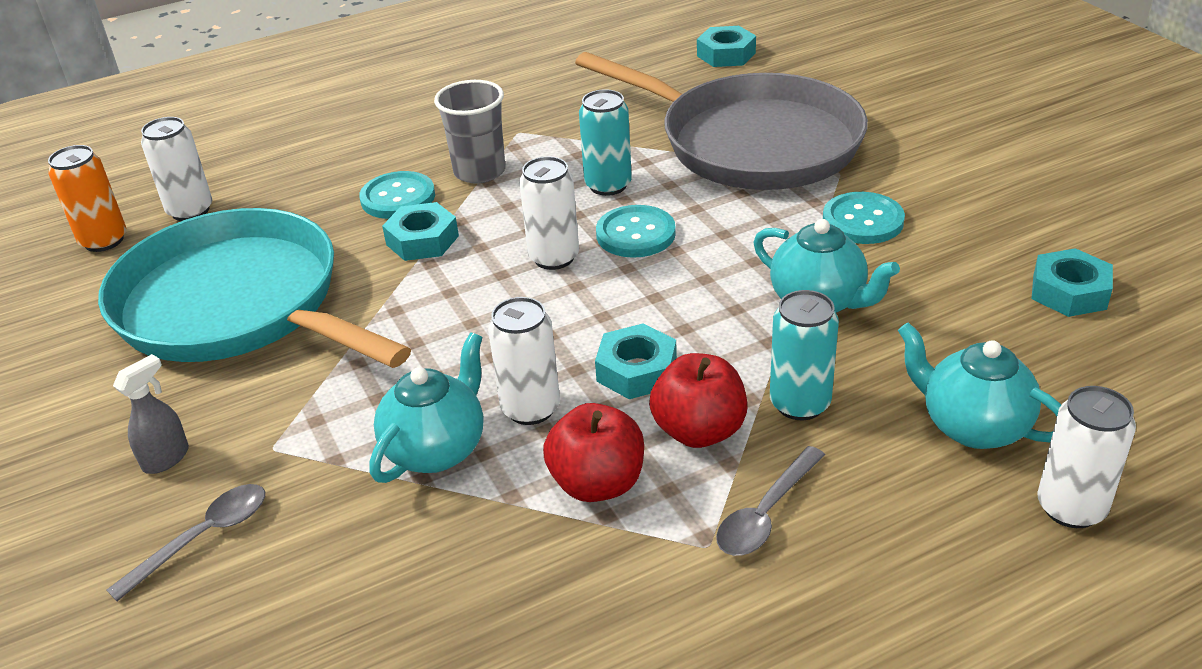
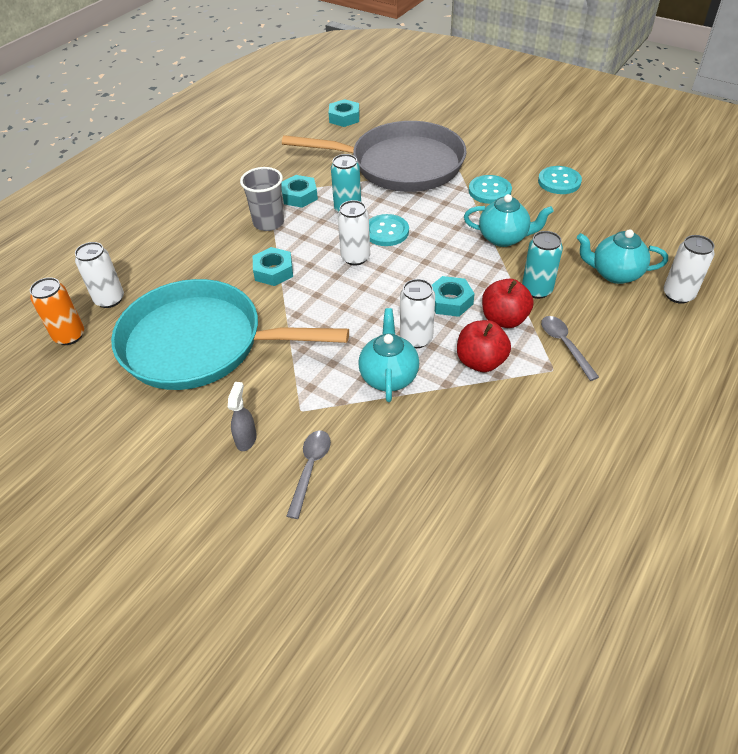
camera: 30 degrees left, 10 degrees up
(398, 198) = (235, 252): turquoise button -> turquoise button (559, 181)
(766, 513) = (565, 345): grey spoon -> grey spoon turned 150 degrees clockwise
(1069, 292) = (604, 198): turquoise nut -> turquoise nut (299, 196)

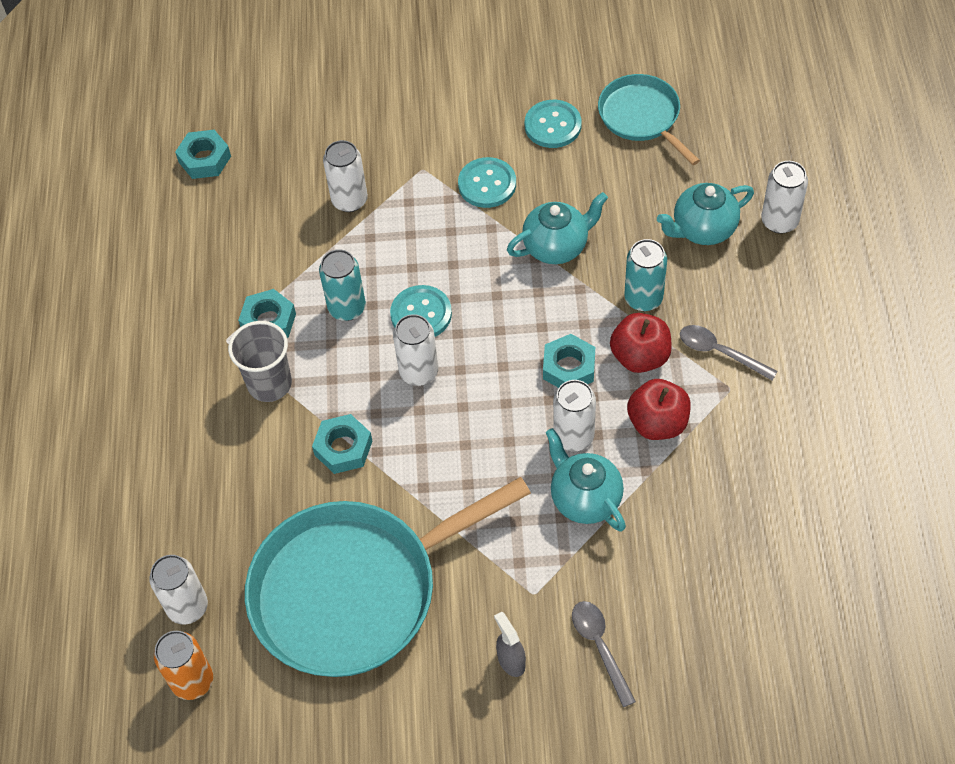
camera: 35 degrees left, 10 degrees up
(401, 165) = (349, 200): grey pan -> white can
(624, 201) = (641, 117): none -> turquoise pan

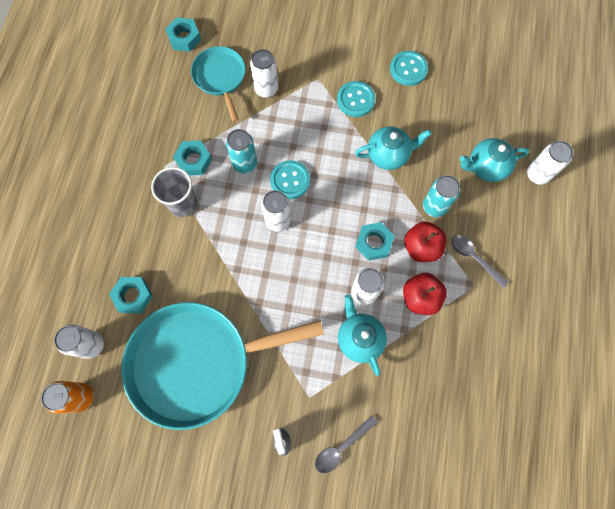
camera: 10 degrees right, 15 degrees up
(343, 448) = (216, 261): turquoise nut -> turquoise nut (133, 296)
(600, 647) = (341, 447): grey spoon -> grey spoon turned 120 degrees counterclockwise
(641, 117) = (467, 77): turquoise pan -> turquoise pan (220, 77)

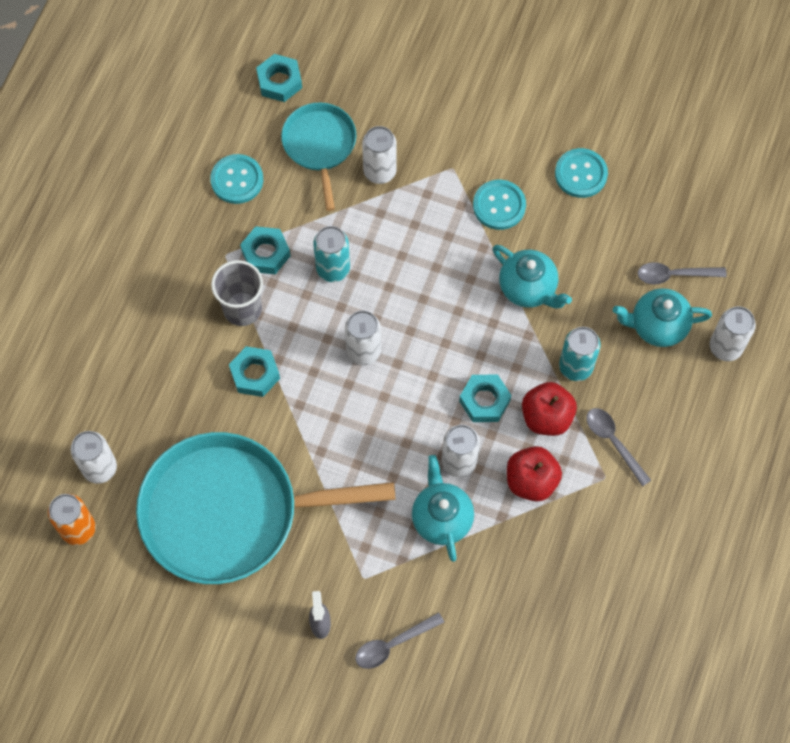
camera: 10 degrees right, 5 degrees down
(133, 296) = (160, 416): turquoise nut -> turquoise nut (255, 374)
(290, 180) = (389, 301): turquoise button -> turquoise button (237, 180)
(388, 155) = (528, 288): turquoise teapot -> turquoise teapot turned 45 degrees clockwise
(489, 129) = (674, 275): none -> grey spoon

